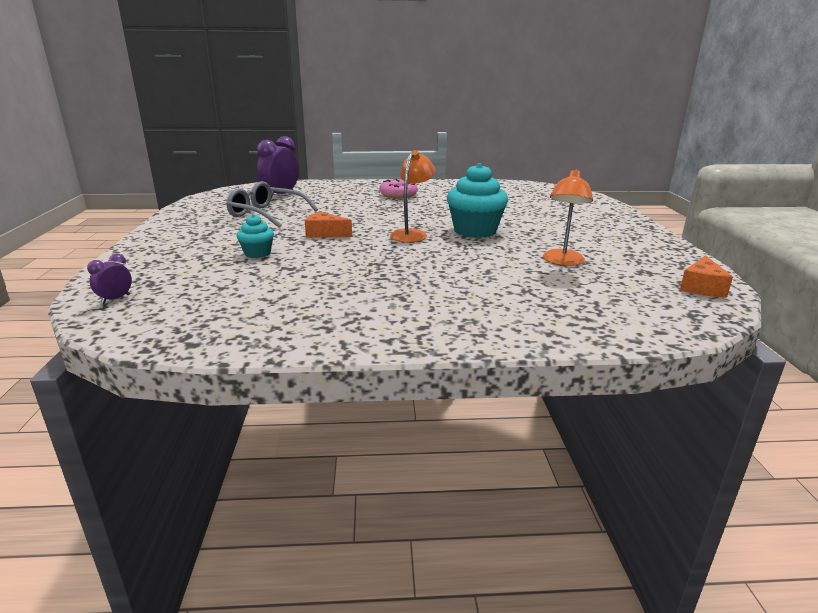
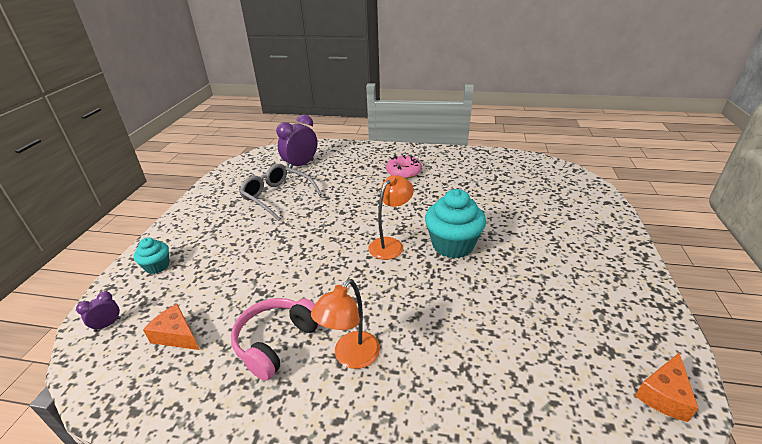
camera: 15 degrees right, 10 degrees up
(257, 253) = (244, 263): turquoise cupcake -> turquoise cupcake (157, 266)
(325, 233) = (313, 235): orange cheese -> orange cheese (176, 335)
(328, 293) = (276, 342): none -> pink headphones
(562, 262) = (521, 316): orange lamp -> orange lamp (351, 357)

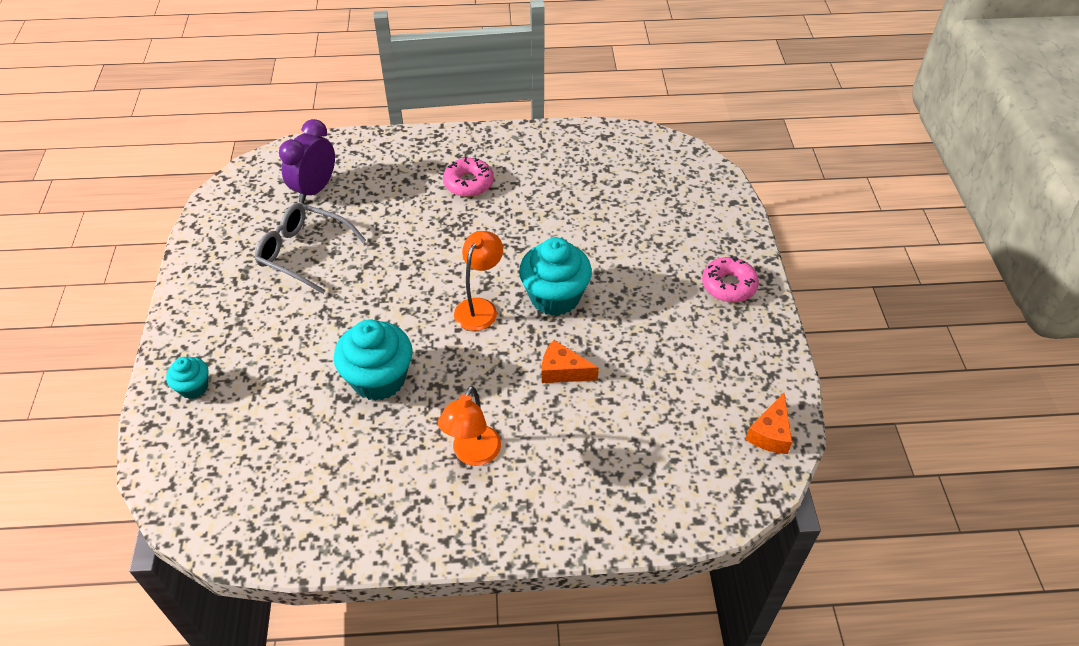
camera: 15 degrees left, 15 degrees up
(107, 324) = (179, 471): purple clock -> none
(176, 335) = (270, 467): orange cheese -> orange cheese (562, 371)
(276, 342) = (387, 453): pink headphones -> none
(294, 282) = (379, 379): none -> turquoise cupcake
(607, 256) = (728, 285): none -> pink donut

